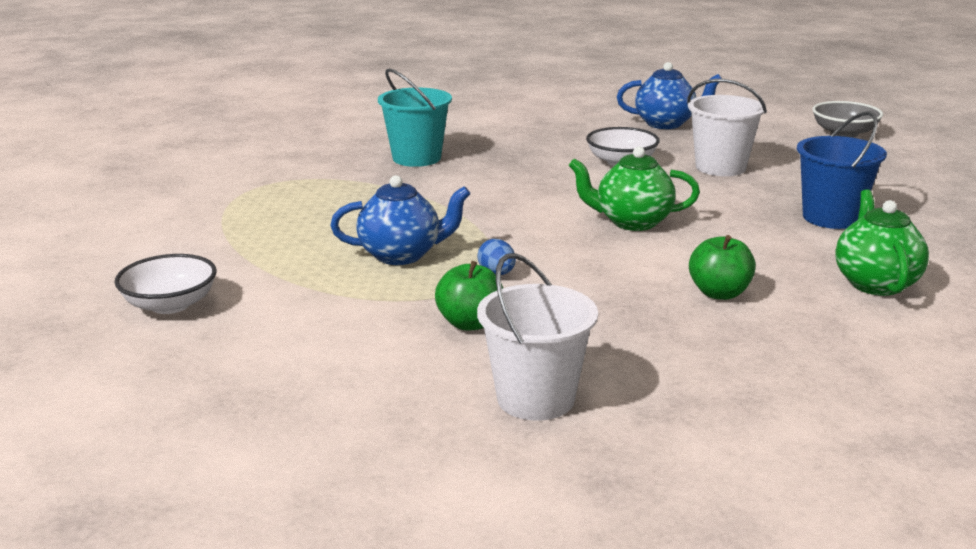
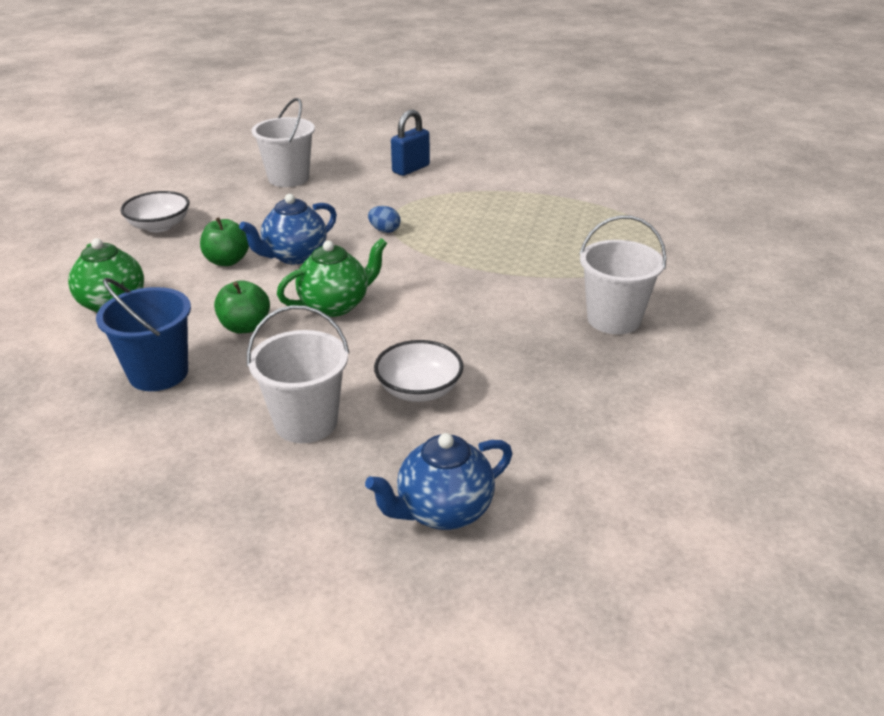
camera: 145 degrees right, 10 degrees up
(170, 305) = (527, 163): white bowl -> white bowl (159, 226)
(332, 351) = (411, 169): none -> blue padlock
(402, 255) = (461, 224): blue teapot -> blue teapot (294, 256)
(416, 158) = (614, 319): turquoise bucket -> white bucket
(470, 323) = (361, 199): green apple -> green apple (245, 327)
(844, 133) = (166, 601): grey bowl -> none

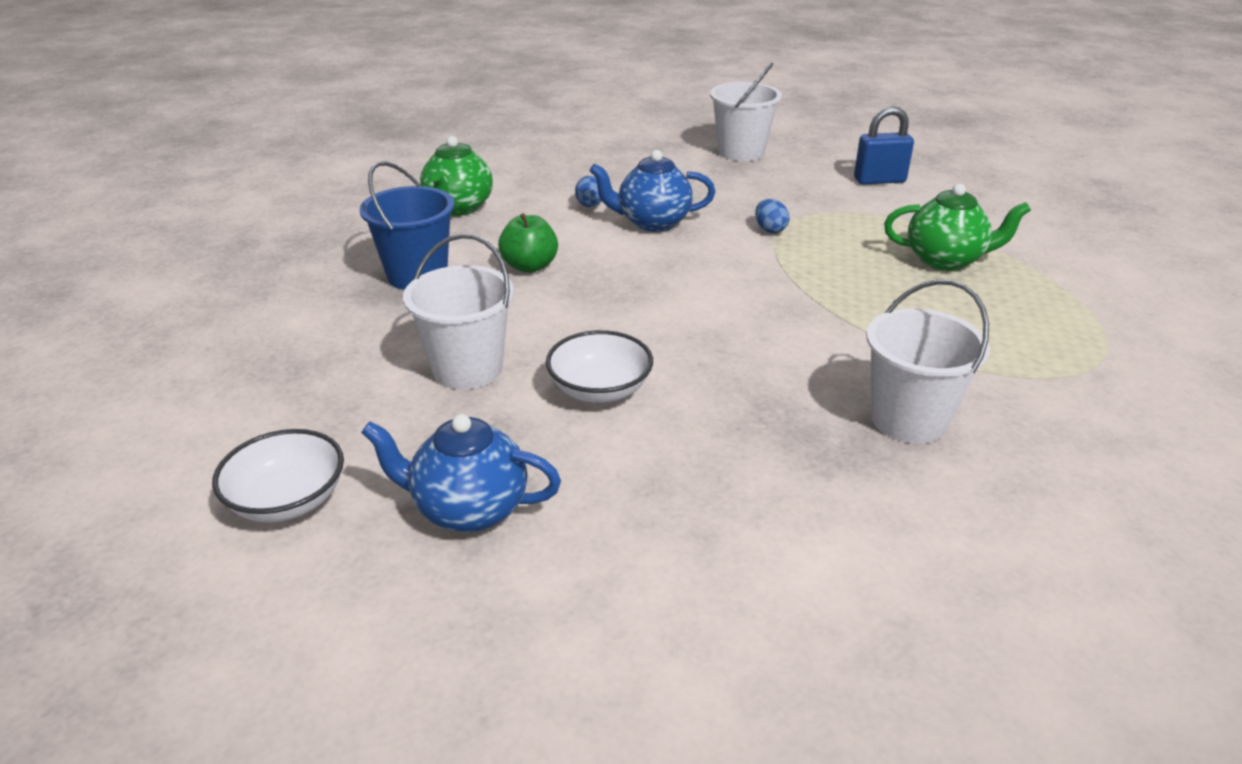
camera: 40 degrees right, 0 degrees up
(159, 226) = (575, 158): white bowl -> white bowl (288, 500)
(227, 261) = (590, 206): green apple -> blue egg
(335, 305) = (629, 280): green teapot -> green teapot (945, 260)

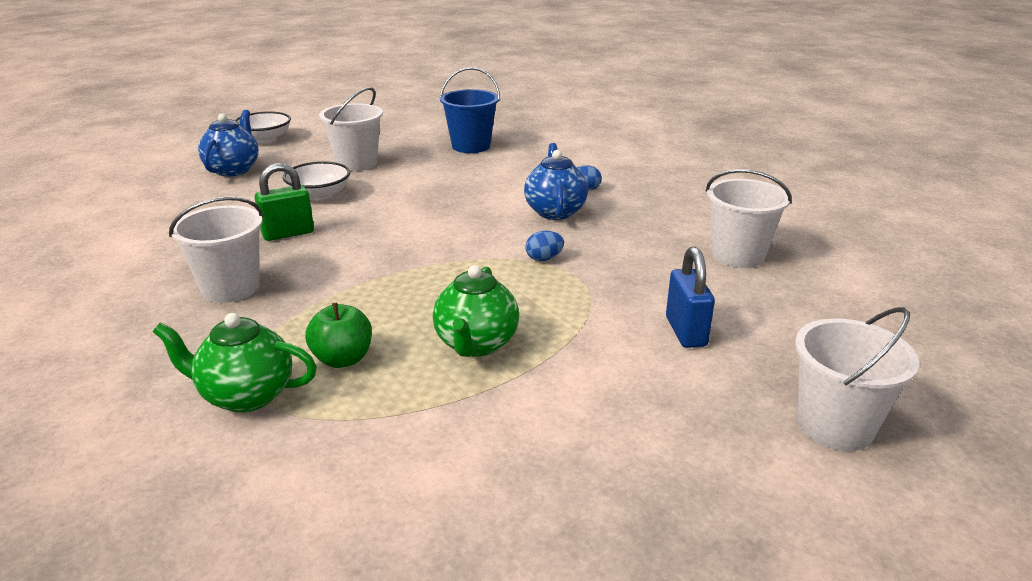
camera: 90 degrees right, 5 degrees down
(458, 208) = (573, 150): green teapot -> green teapot (246, 395)
(530, 266) = (480, 173): green apple -> green apple (343, 359)
(742, 398) = (288, 234): none -> green padlock
(970, 150) = (835, 426): none -> white bucket

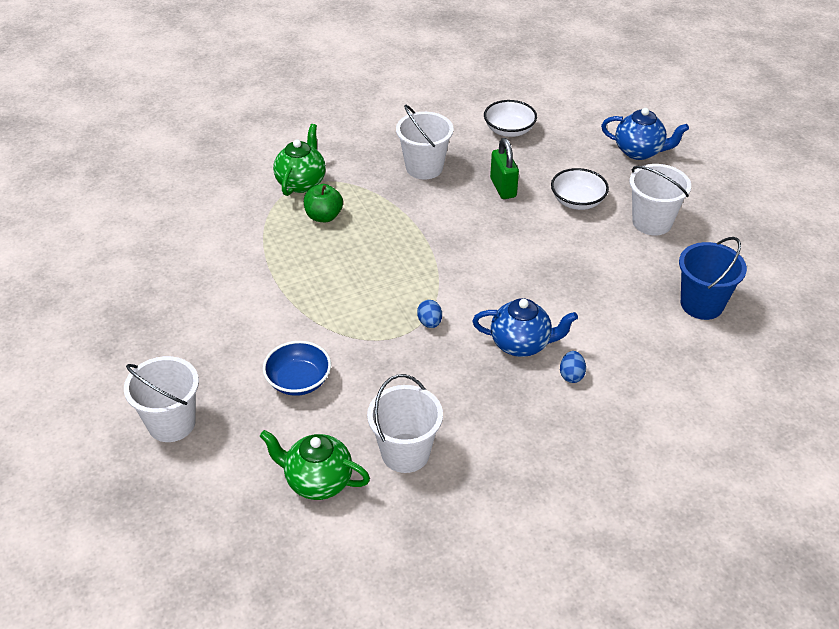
camera: 100 degrees right, 15 degrees up
(265, 139) = (721, 164): white bowl -> white bowl (509, 130)
(476, 344) = (320, 273): green teapot -> green teapot (317, 481)
(686, 332) = (298, 381): blue padlock -> blue bowl

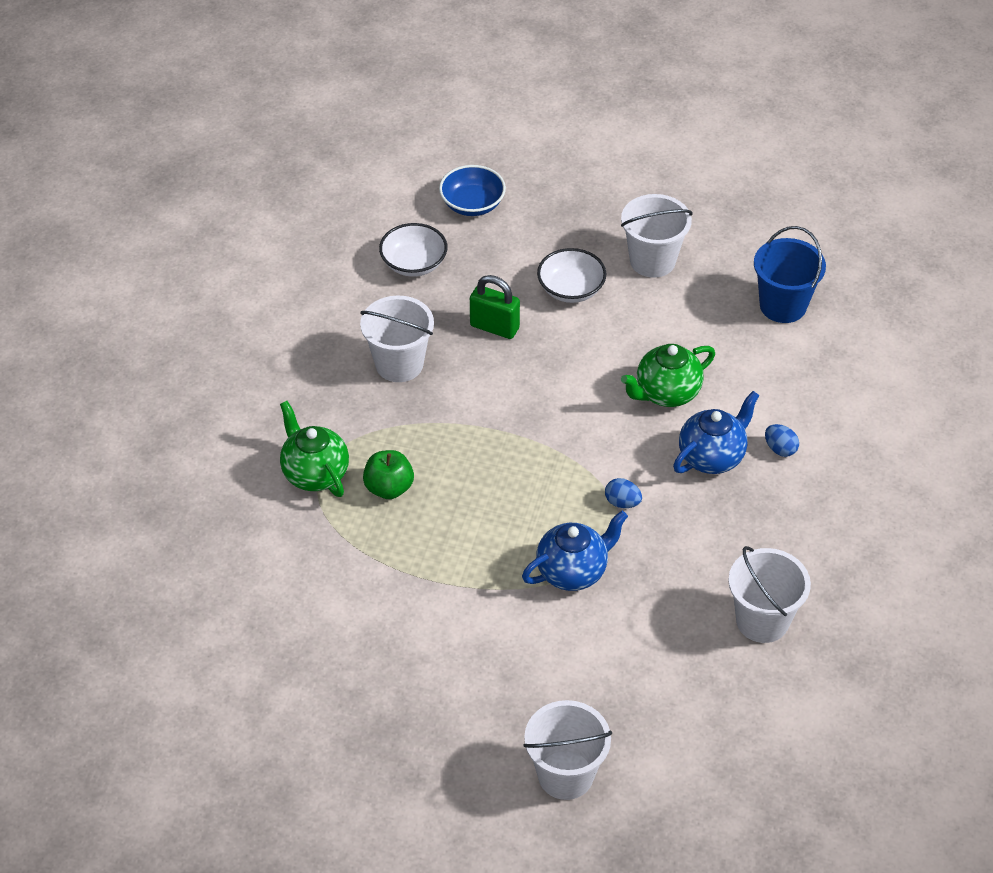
camera: 50 degrees left, 5 degrees up
(298, 381) = (603, 645): blue bowl -> blue bowl (472, 204)
(317, 481) = (738, 703): green teapot -> green teapot (666, 393)
(639, 151) = (550, 197): blue teapot -> blue teapot (573, 571)

